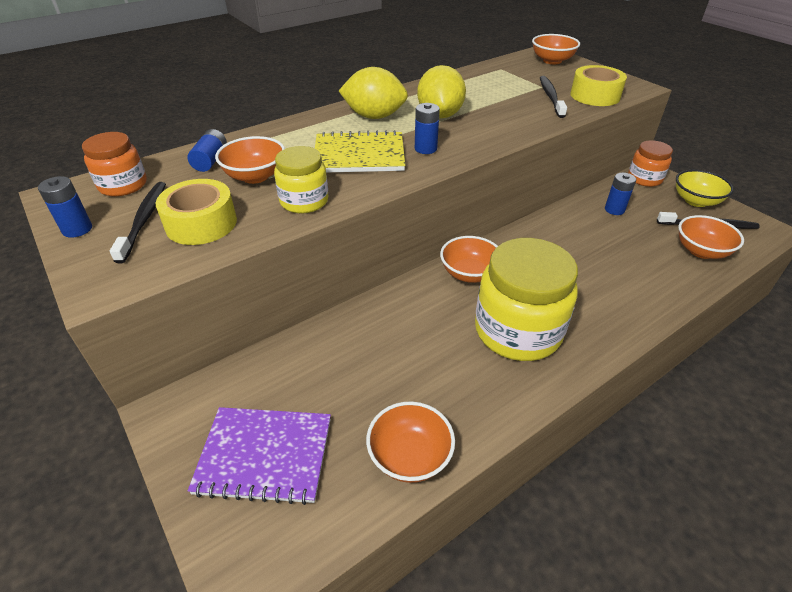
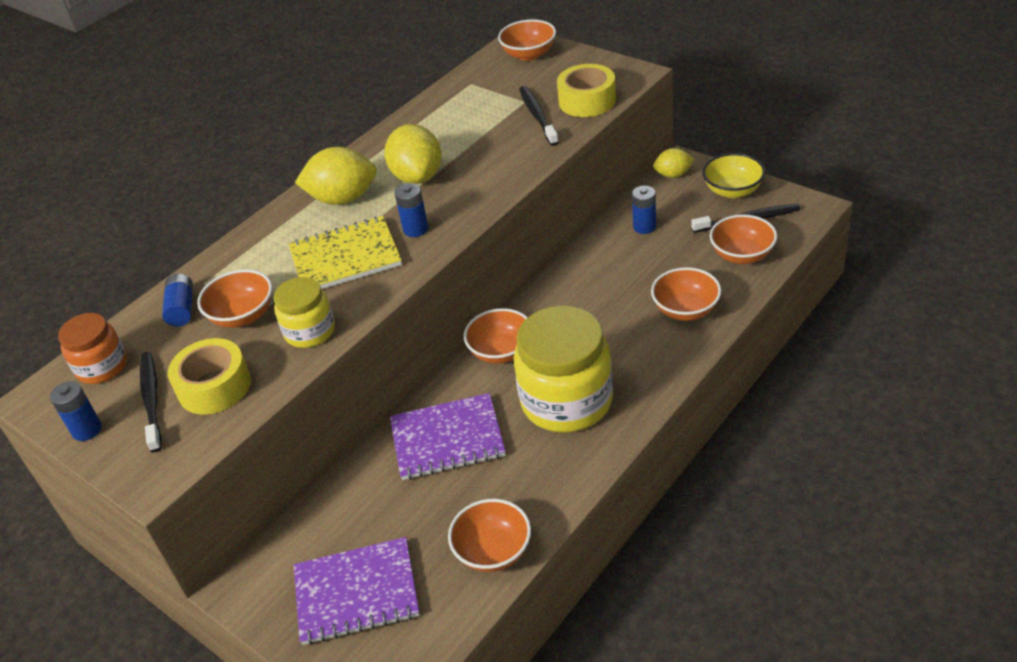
camera: 10 degrees left, 0 degrees up
(400, 333) = (447, 439): none -> purple notebook
(643, 282) = (685, 310): none -> orange bowl
(644, 179) = (673, 174): orange jar -> yellow lemon

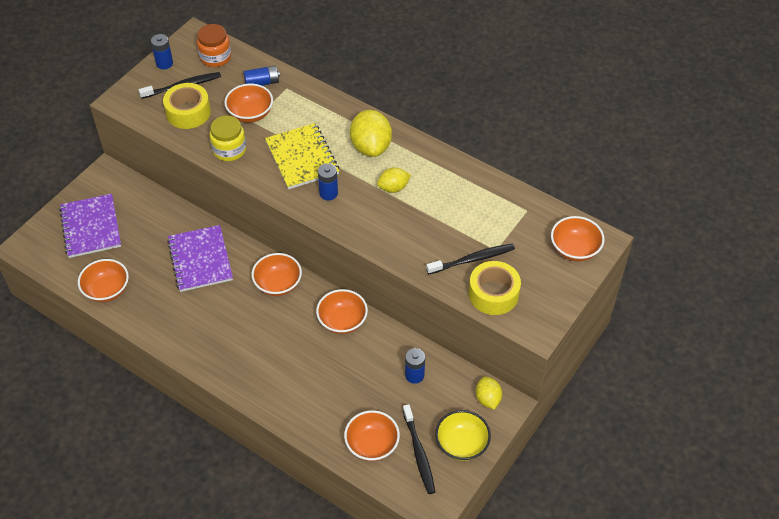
camera: 80 degrees right, 10 degrees up
(417, 177) = (393, 188): yellow lemon -> yellow lemon, size x0.58
(566, 401) = (224, 325): yellow jar -> none
(685, 310) = (309, 401): orange bowl -> orange bowl (342, 321)

